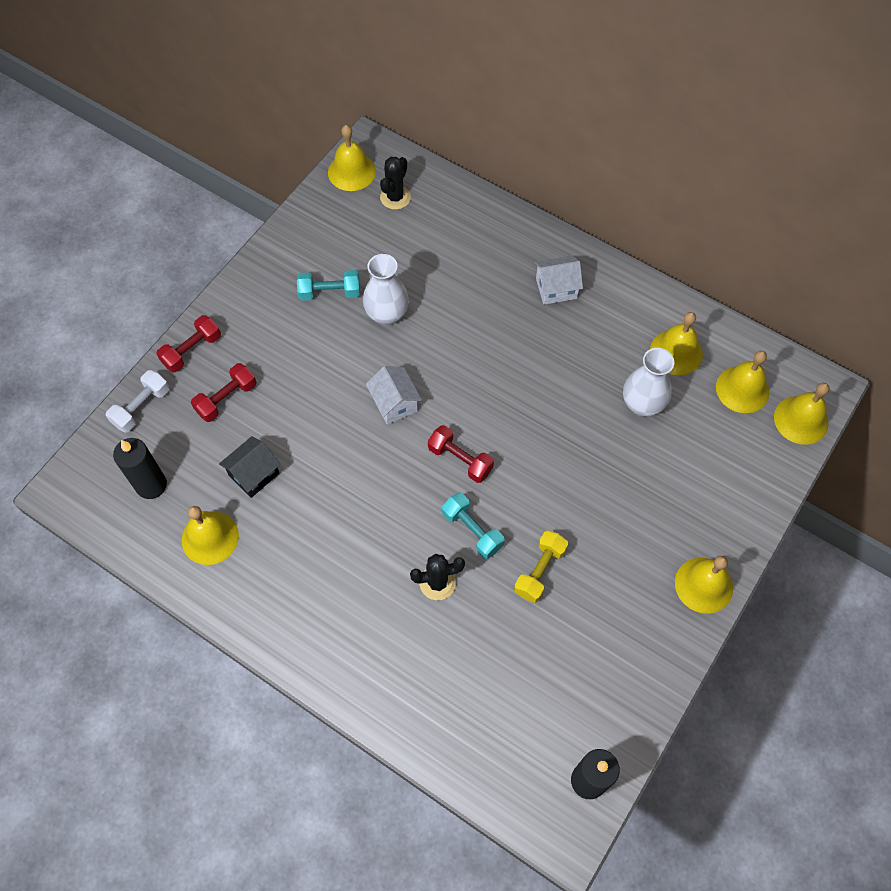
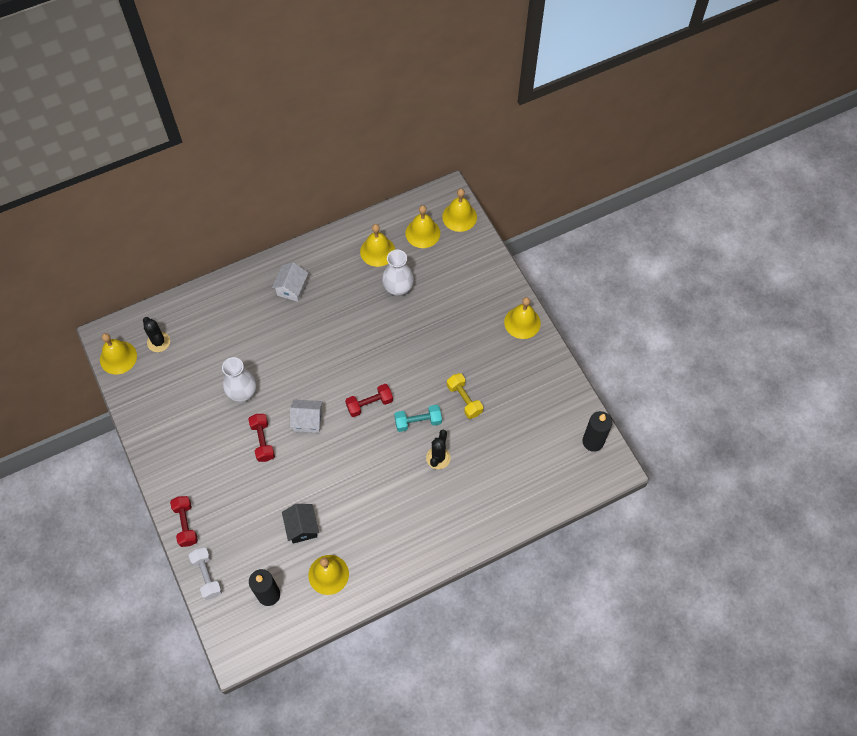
camera: 60 degrees left, 0 degrees up
(226, 399) = (237, 519): red dumbbell -> red dumbbell (262, 441)
(330, 292) = (202, 418): turquoise dumbbell -> none

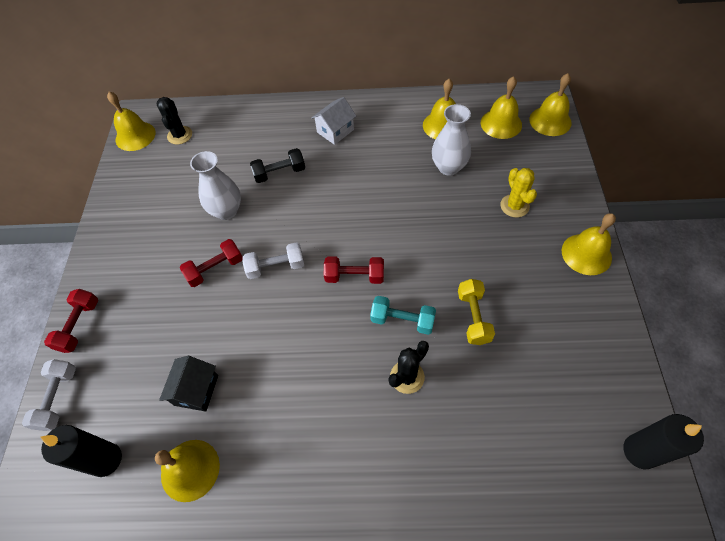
camera: 30 degrees right, 5 degrees down
(262, 441) = (215, 269): red dumbbell -> red dumbbell turned 45 degrees clockwise
(267, 344) = (280, 173): none -> black dumbbell
(308, 421) = (276, 267): white house -> white dumbbell
(460, 303) = (514, 206): none -> yellow cactus

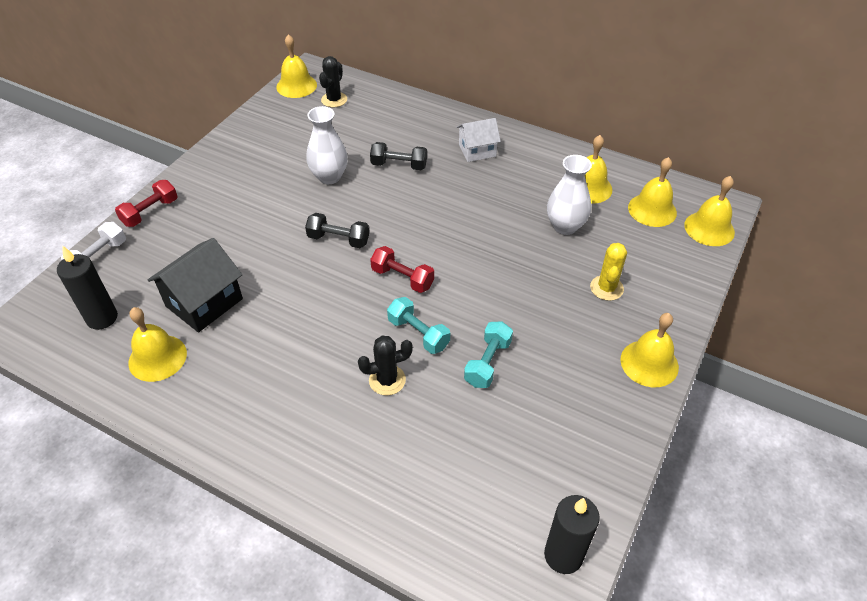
camera: 25 degrees right, 10 degrees down
(196, 390) = (204, 302): black house -> black house, size x1.54
(215, 269) = (286, 218): red dumbbell -> none
(276, 267) = (338, 239): white dumbbell -> black dumbbell
(473, 317) = (488, 363): yellow dumbbell -> turquoise dumbbell

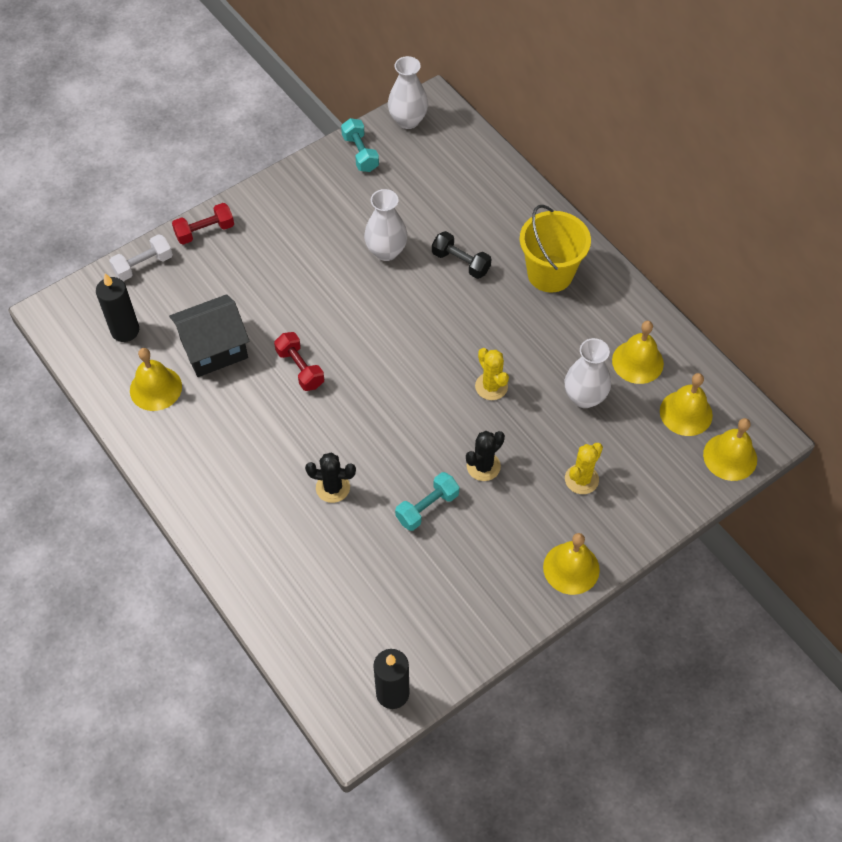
camera: 25 degrees right, 10 degrees up
(296, 86) = (408, 120): yellow bell -> white vase
(334, 100) = (437, 153): black cactus -> black cactus (483, 466)
(338, 239) = (360, 328): black dumbbell -> none
(402, 278) = (397, 392): red dumbbell -> red dumbbell (300, 368)
(418, 333) = (382, 454): turquoise dumbbell -> turquoise dumbbell (360, 153)
(477, 151) = (550, 273): white house -> yellow bucket
(482, 245) = (491, 386): none -> yellow cactus

